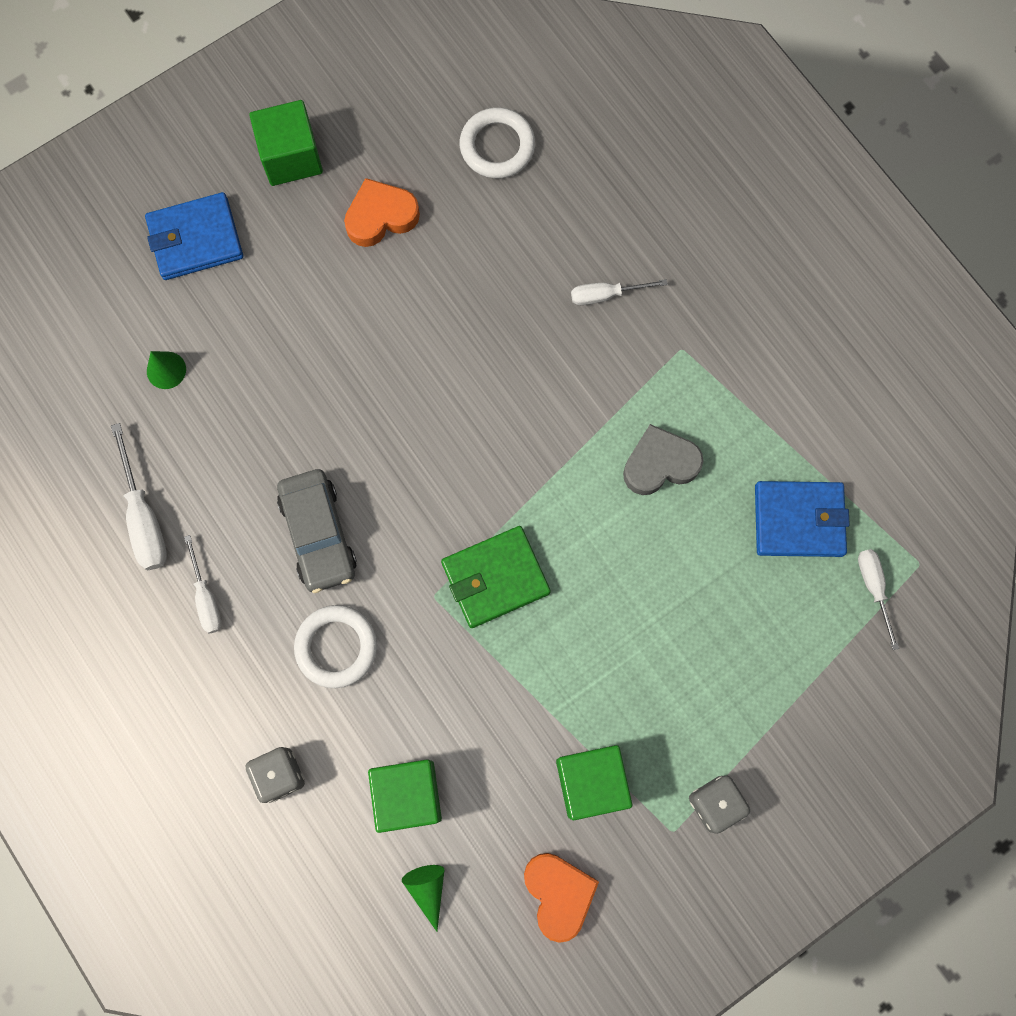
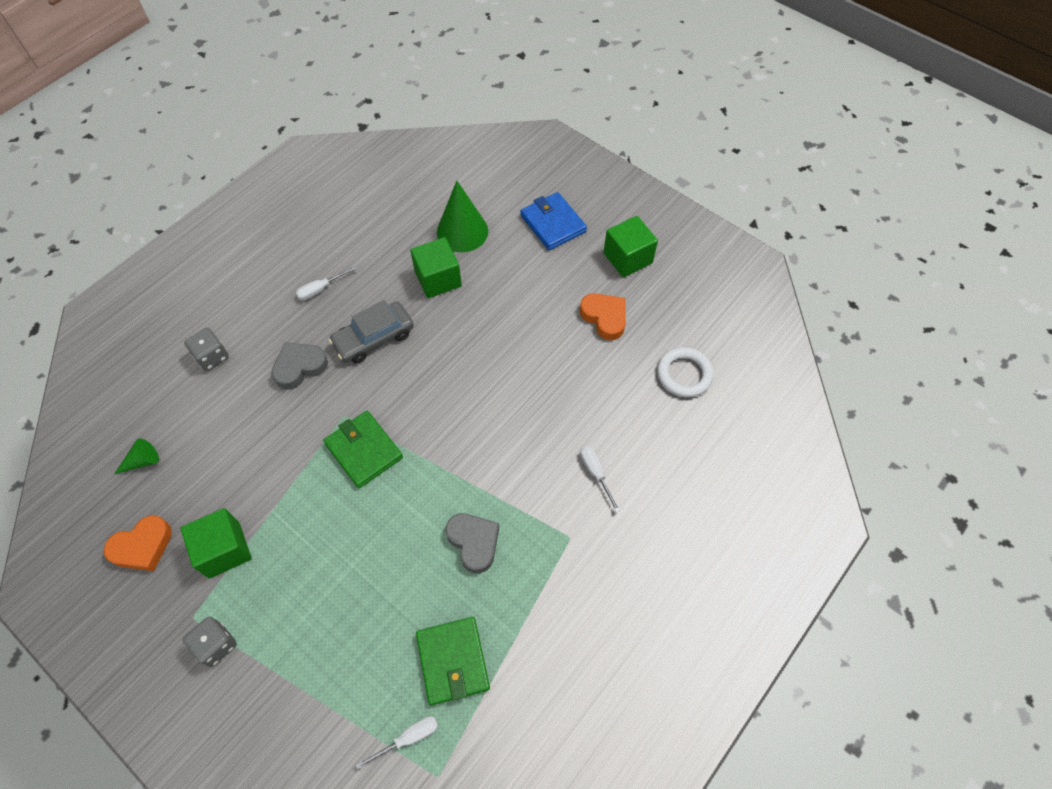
camera: 75 degrees right, 15 degrees down
(144, 517) = (365, 245): white screwdriver -> none
(166, 370) = (462, 231): green cone -> green cone, size x2.04
(336, 647) = (300, 367): white ring -> grey heart
(408, 795) = (205, 433): green cube -> green cube (438, 279)
(798, 520) = (453, 661): blue wallet -> green wallet

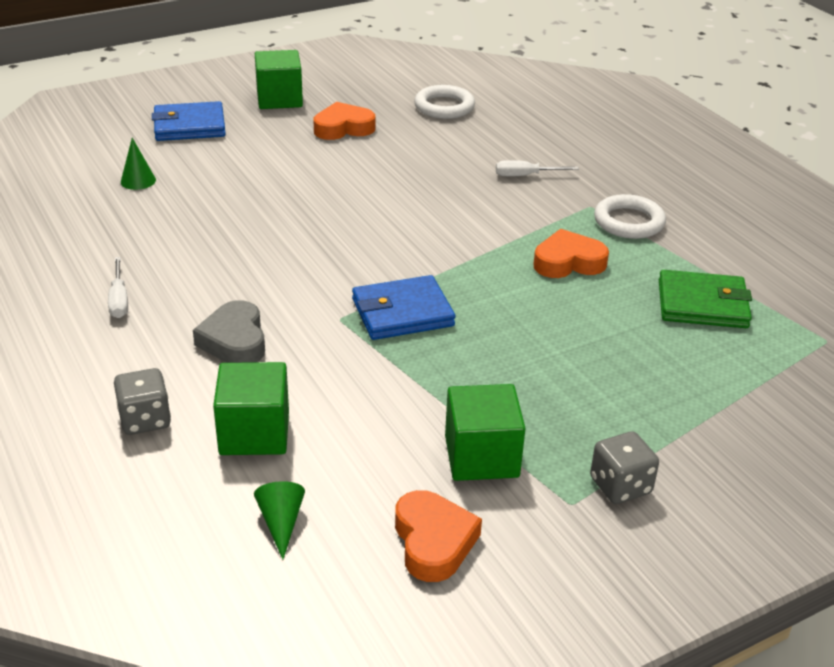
camera: 70 degrees left, 25 degrees down
(364, 450) = (402, 312): green wallet -> blue wallet
(373, 338) = (239, 273): grey car -> none
(408, 738) = (782, 351): white screwdriver -> none
(438, 279) = (193, 211): green cube -> green cube (254, 433)
(462, 231) = (138, 181): green cone -> green cone, size x0.49
(474, 542) = (568, 262): grey heart -> orange heart
(557, 575) = (629, 222): none -> white ring

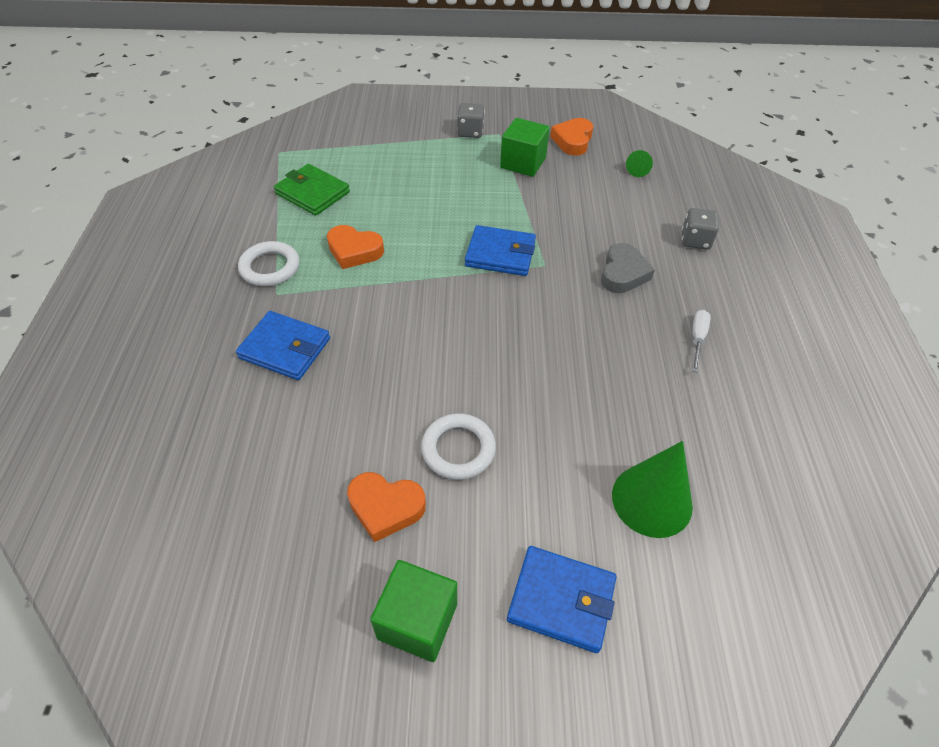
camera: 150 degrees left, 15 degrees up
(138, 181) = (652, 500): green cone -> green cone, size x2.04
(254, 433) = (634, 212): green cube -> none
(444, 107) = (243, 501): white ring -> white ring (458, 449)
(525, 176) = (285, 348): white screwdriver -> blue wallet

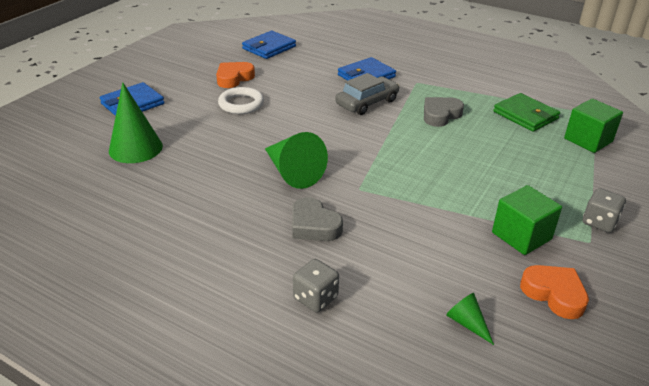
camera: 120 degrees right, 15 degrees down
(270, 267) = (444, 85): white ring -> none
(312, 193) = (525, 115): green wallet -> green wallet turned 75 degrees clockwise
(354, 251) = (440, 115): orange heart -> grey heart
(364, 320) = (367, 102): none -> grey car
(417, 621) = (174, 72): green cube -> green cube (588, 140)
(500, 254) = (389, 172): blue wallet -> blue wallet (269, 47)
(562, 322) = (292, 172): none -> green cone
(697, 339) = (210, 228): white screwdriver -> none

